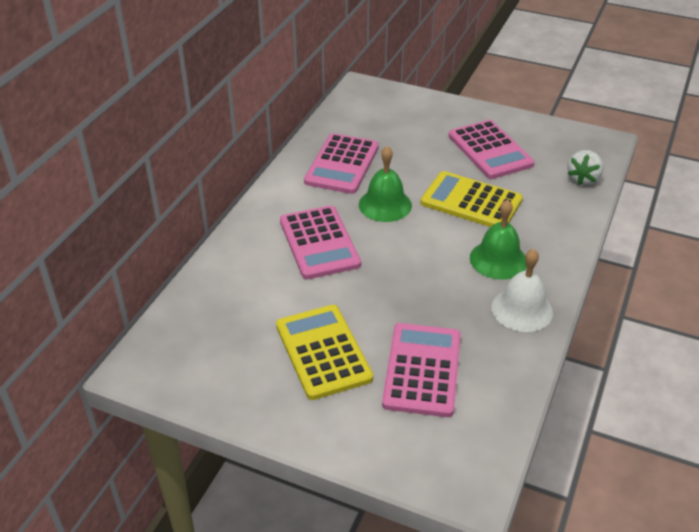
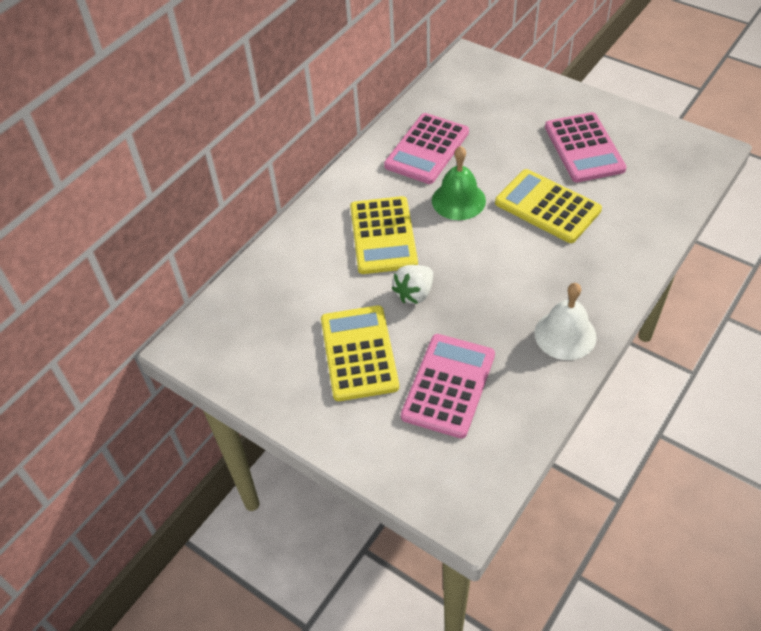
camera: 15 degrees right, 10 degrees up
(319, 243) = (383, 235): pink calculator -> yellow calculator
(498, 259) = (557, 276): green bell -> none
(583, 179) = (674, 193): white strawberry -> white strawberry (414, 293)

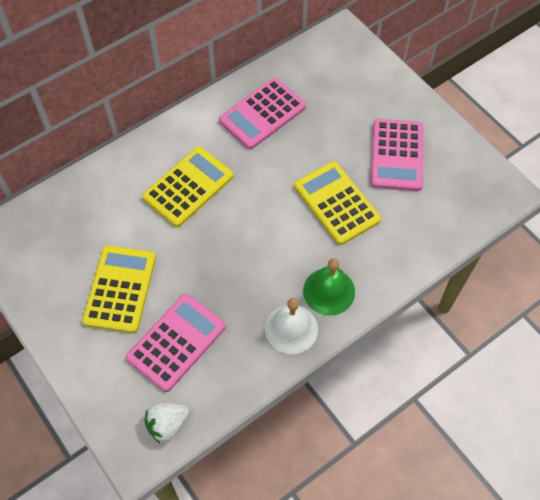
camera: 15 degrees right, 10 degrees up
(383, 235) = (188, 187): yellow calculator -> yellow calculator turned 150 degrees counterclockwise
(414, 293) = (188, 249): white strawberry -> white strawberry (167, 424)
(458, 200) = (265, 173): green bell -> green bell (329, 291)

